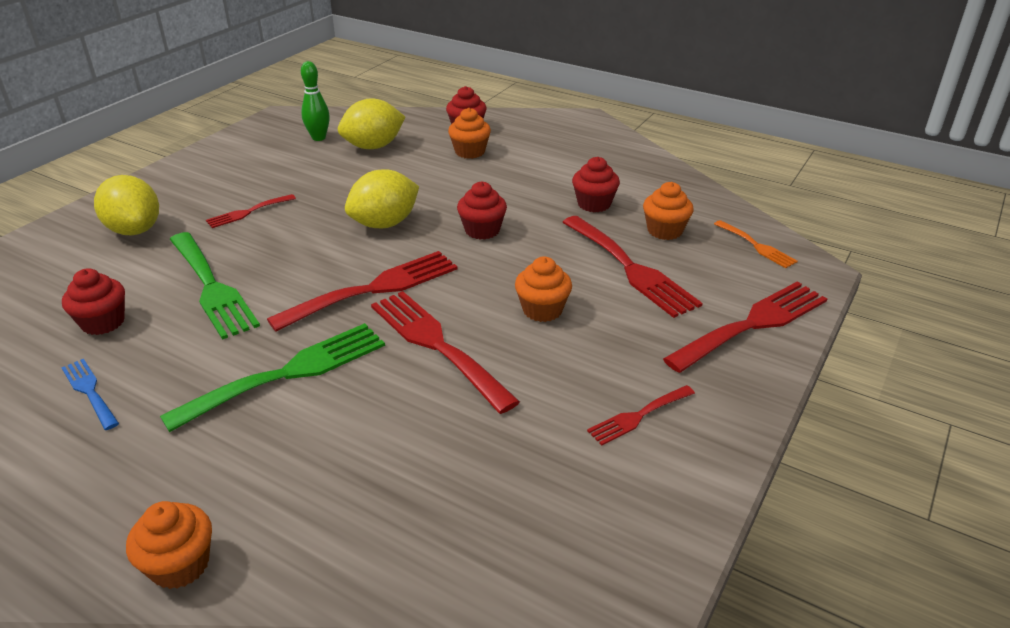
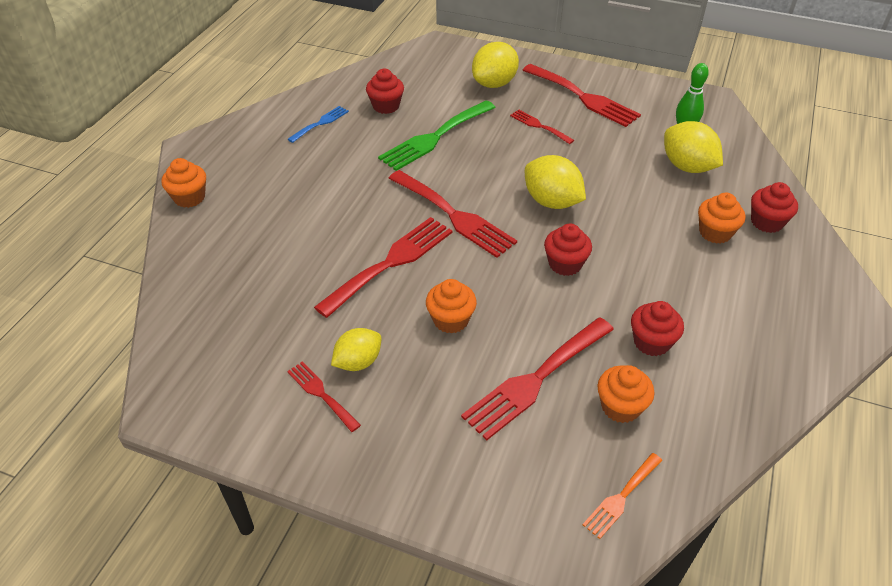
camera: 80 degrees right, 10 degrees up
(288, 373) = (347, 196): green fork -> none
(593, 383) = (358, 362): none -> yellow lemon
(753, 324) = (465, 484): red fork -> red fork (583, 97)

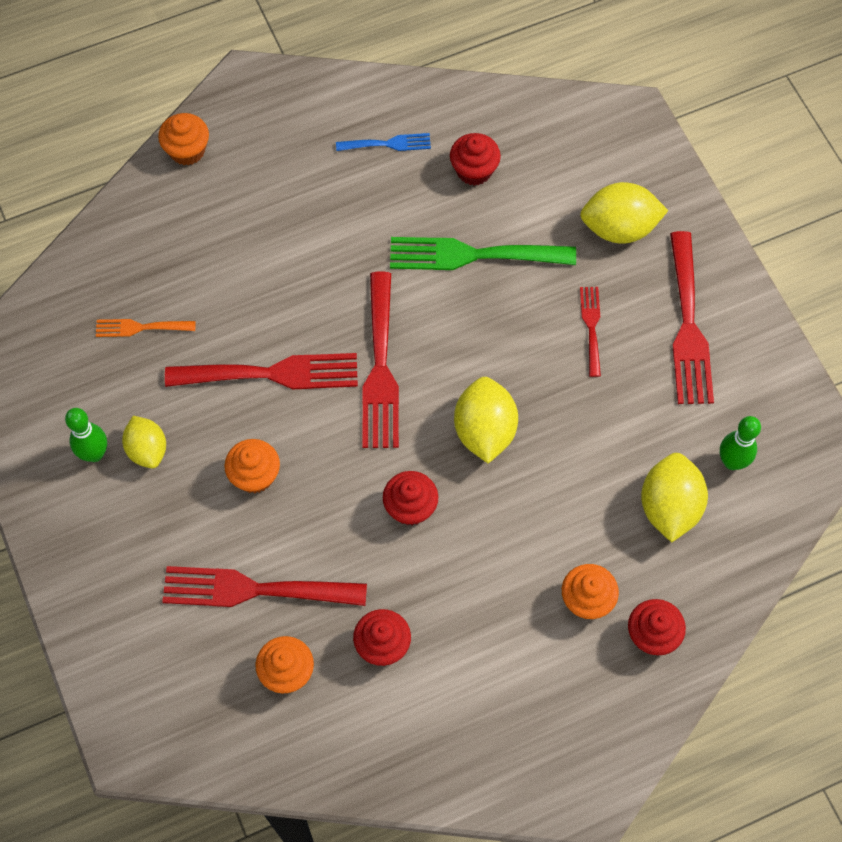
camera: 45 degrees right, 20 degrees up
(321, 394) = (94, 454): red fork -> green bowling pin
(358, 362) = (147, 450): yellow lemon -> yellow lemon turned 60 degrees clockwise
(621, 497) = (199, 734): orange fork -> orange fork (140, 327)

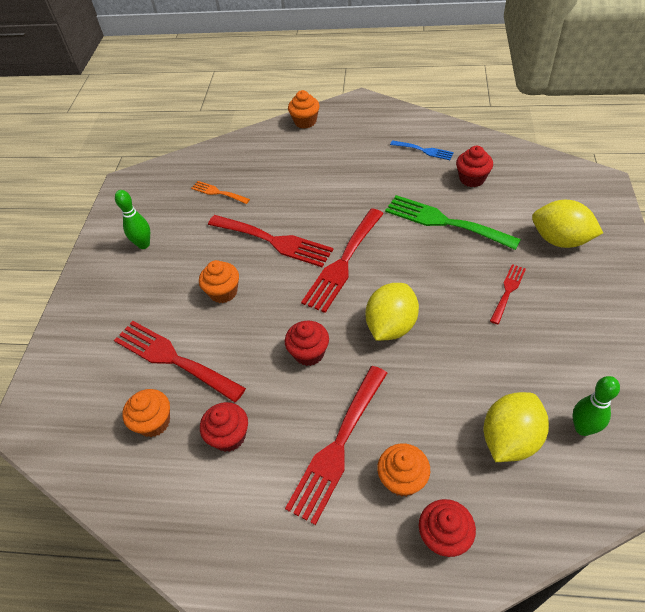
camera: 35 degrees right, 15 degrees down
(147, 450) = (173, 254): yellow lemon -> none
(688, 326) = (587, 318): red fork -> red fork (338, 446)

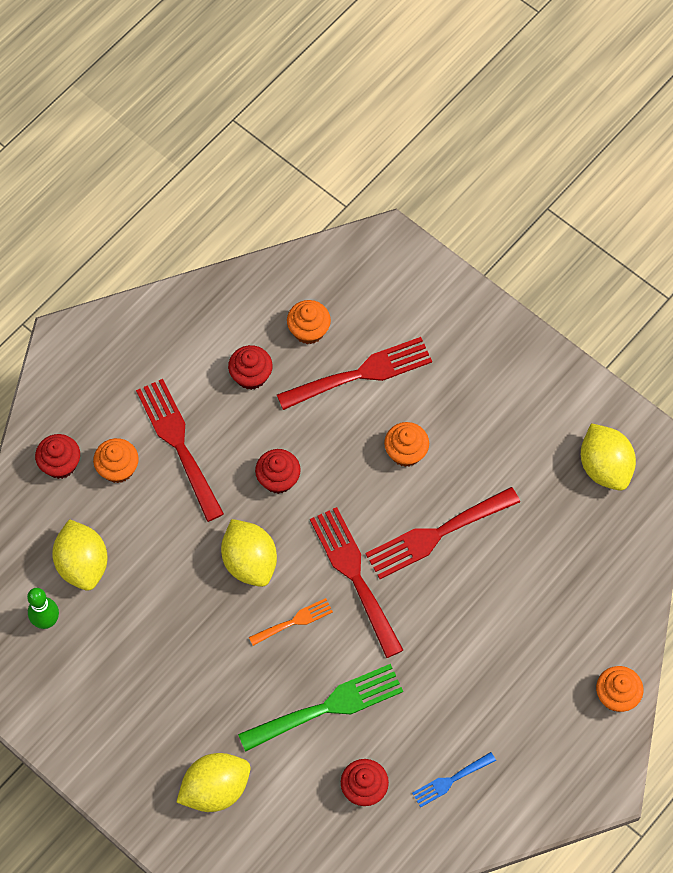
camera: 120 degrees right, 15 degrees up
(144, 244) = (533, 416): green bowling pin -> none
(158, 195) = (604, 467): none -> yellow lemon
(218, 192) = (559, 526): orange fork -> orange fork (294, 621)
(508, 291) = (202, 686): red fork -> none

